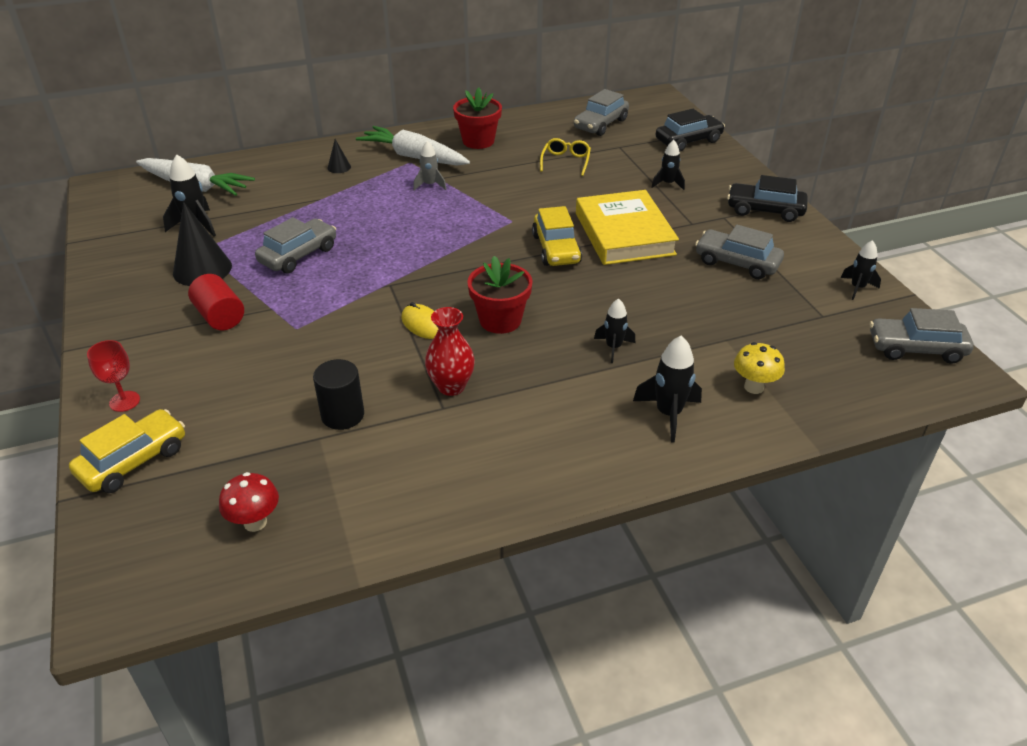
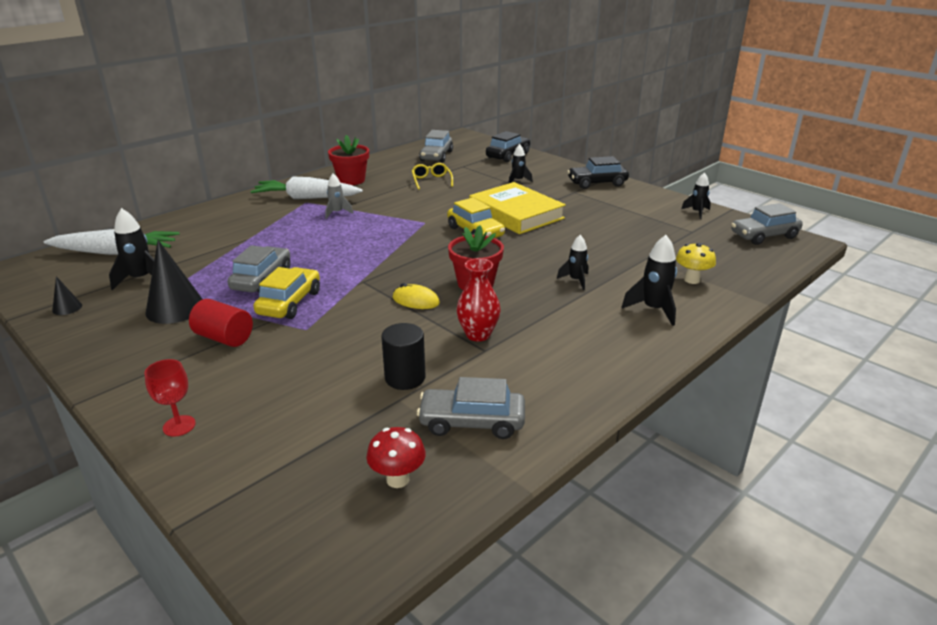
camera: 25 degrees left, 10 degrees down
(133, 461) = (230, 470): yellow car -> yellow car (289, 303)
(339, 167) = (246, 215): black cone -> black cone (67, 308)
(737, 263) = (609, 214): grey car -> grey car (472, 422)

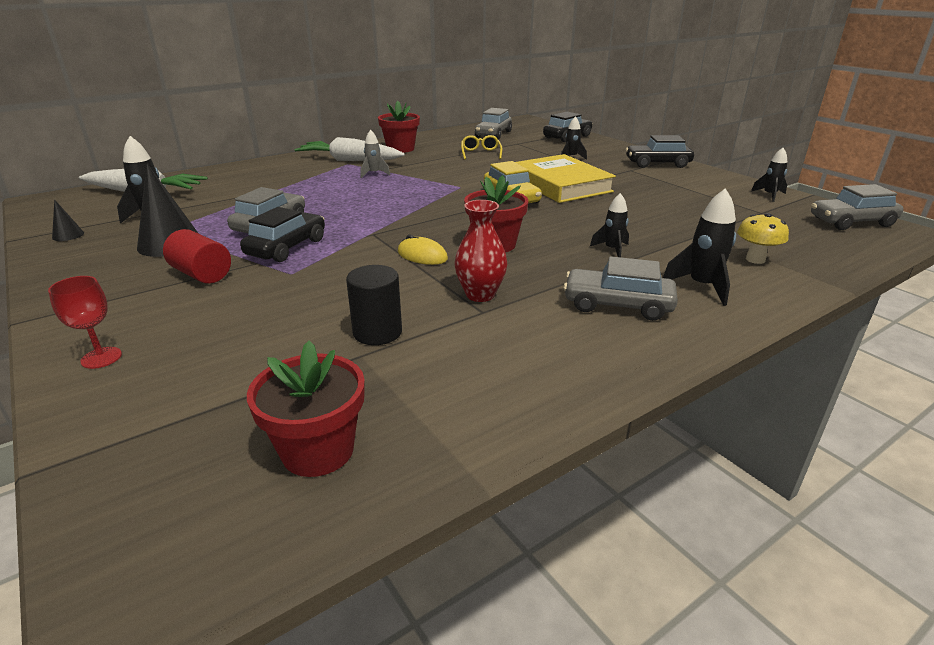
camera: 10 degrees right, 0 degrees up
(289, 303) = (287, 247): yellow car -> black car
(397, 479) = (318, 450): red mushroom -> red flower pot
(472, 422) = (438, 391): grey car -> grey car (617, 305)

